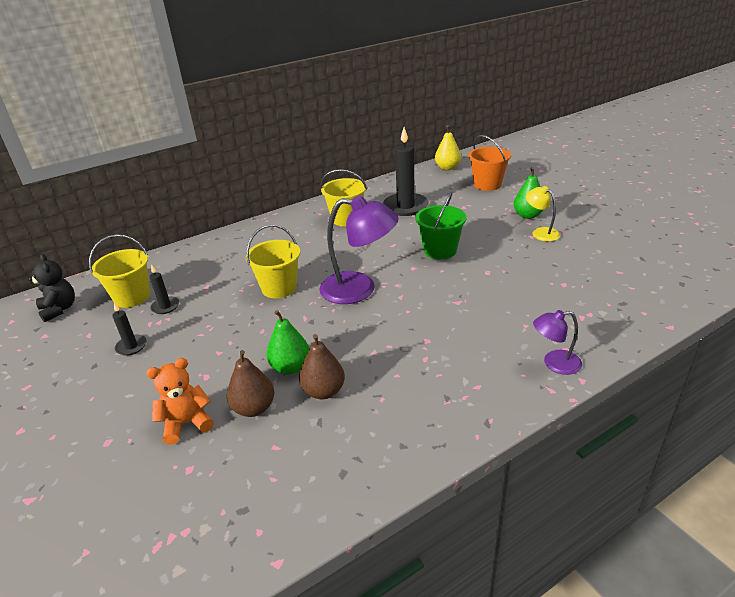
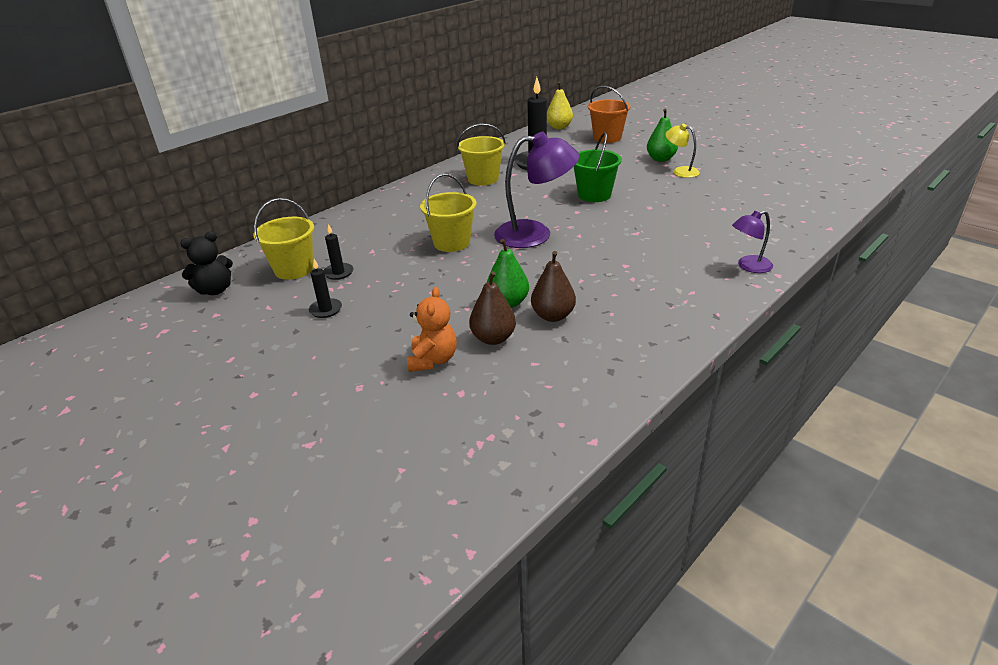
camera: 15 degrees left, 0 degrees up
(59, 309) = (215, 290): black teddy bear -> black teddy bear turned 105 degrees clockwise
(186, 423) = (433, 360): orange teddy bear -> orange teddy bear turned 135 degrees clockwise

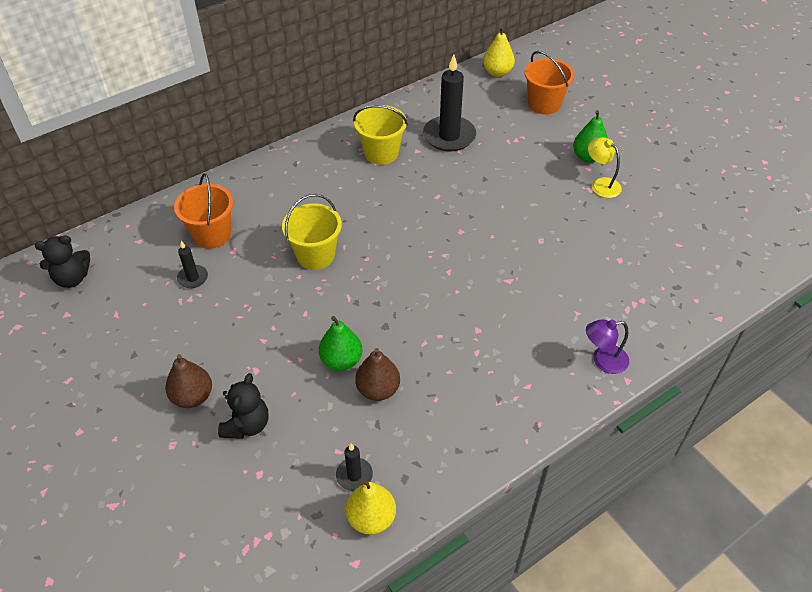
camera: 10 degrees right, 15 degrees up
(294, 269) = (151, 263): yellow bucket -> none
(326, 310) = (168, 331): black candle -> black candle (354, 475)
(347, 244) = (212, 235): none -> orange bucket
(433, 360) = (247, 425): orange teddy bear -> black teddy bear
(493, 338) = (311, 408): brown pear -> brown pear (192, 397)
(535, 234) = (404, 260): purple lamp -> none
(592, 404) = (371, 518): none -> yellow pear
(594, 195) = (490, 207): green bucket -> none

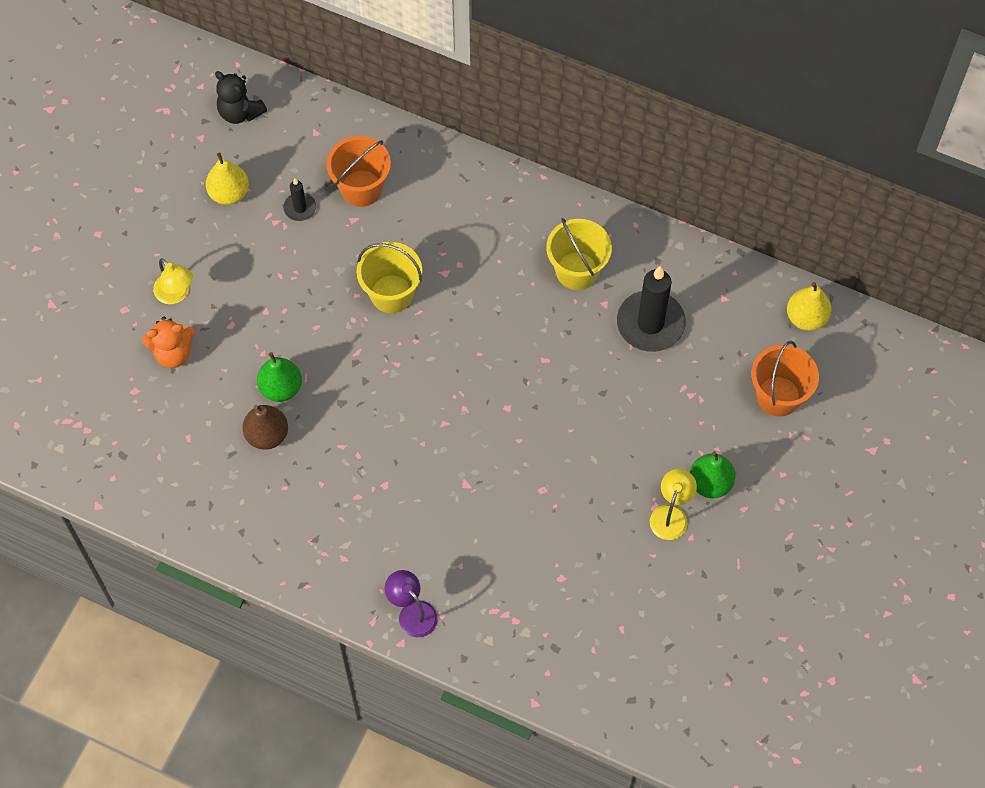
camera: 60 degrees right, 15 degrees up
(192, 397) = (176, 294): brown pear -> yellow lamp
(247, 425) = (173, 353): black teddy bear -> orange teddy bear
(354, 475) = (172, 463): black candle -> none
(371, 518) = (141, 497): yellow pear -> yellow pear (229, 193)

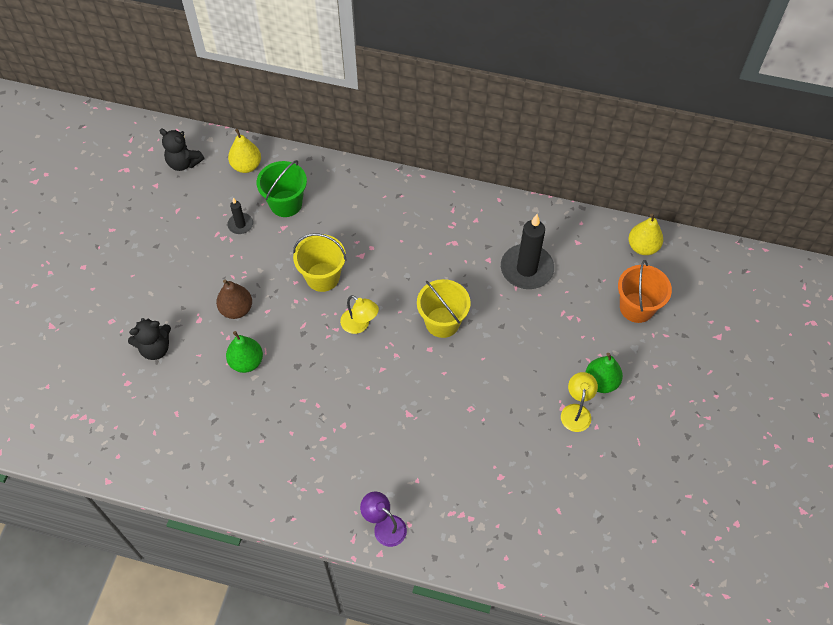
camera: 10 degrees left, 5 degrees down
(173, 353) = (155, 348): orange teddy bear -> black teddy bear
(176, 294) = (152, 303): yellow lamp -> yellow lamp (360, 325)
(229, 193) = (183, 222): yellow pear -> yellow pear (246, 166)
(267, 435) = (241, 401): brown pear -> brown pear (236, 309)
(361, 188) = (286, 203): orange bucket -> green bucket
(577, 271) = (462, 239): yellow bucket -> yellow bucket (442, 322)

